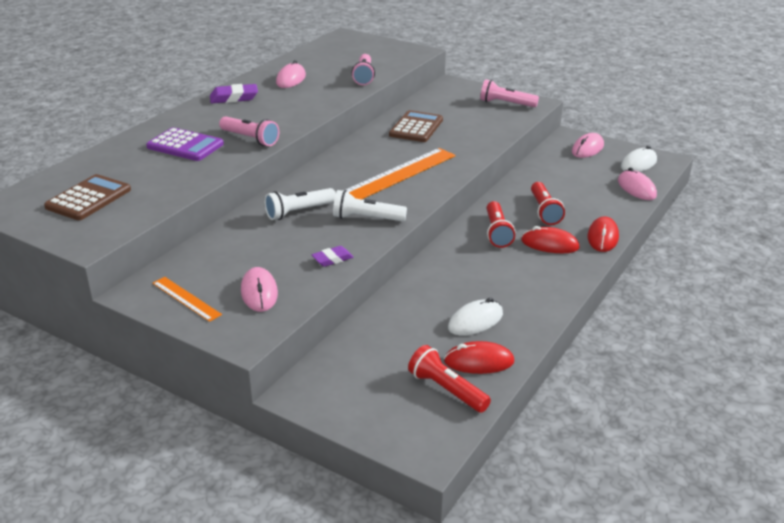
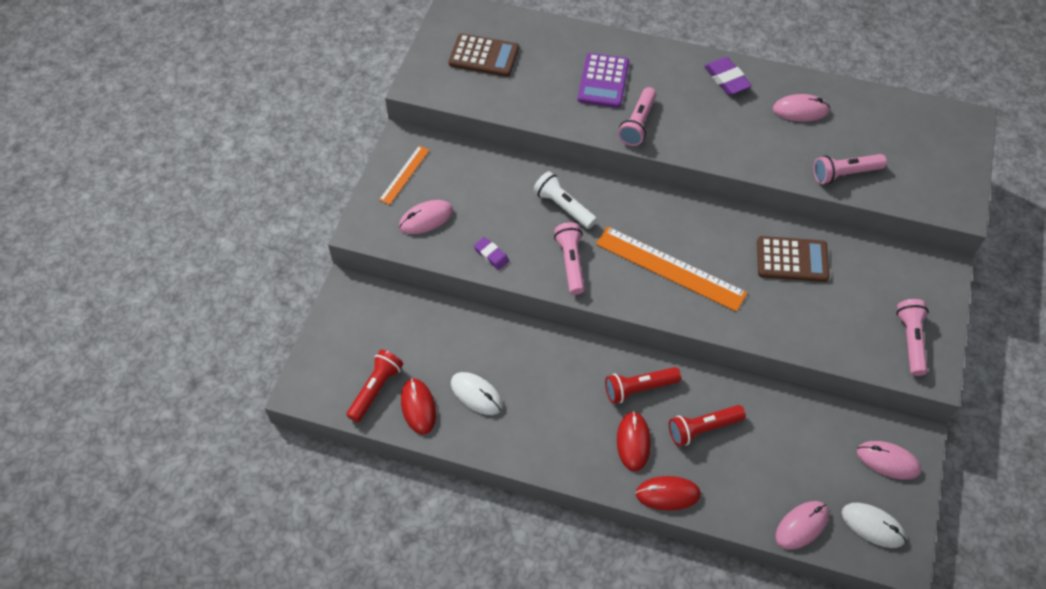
camera: 75 degrees right, 25 degrees up
(366, 218) = (571, 263): white flashlight -> pink flashlight

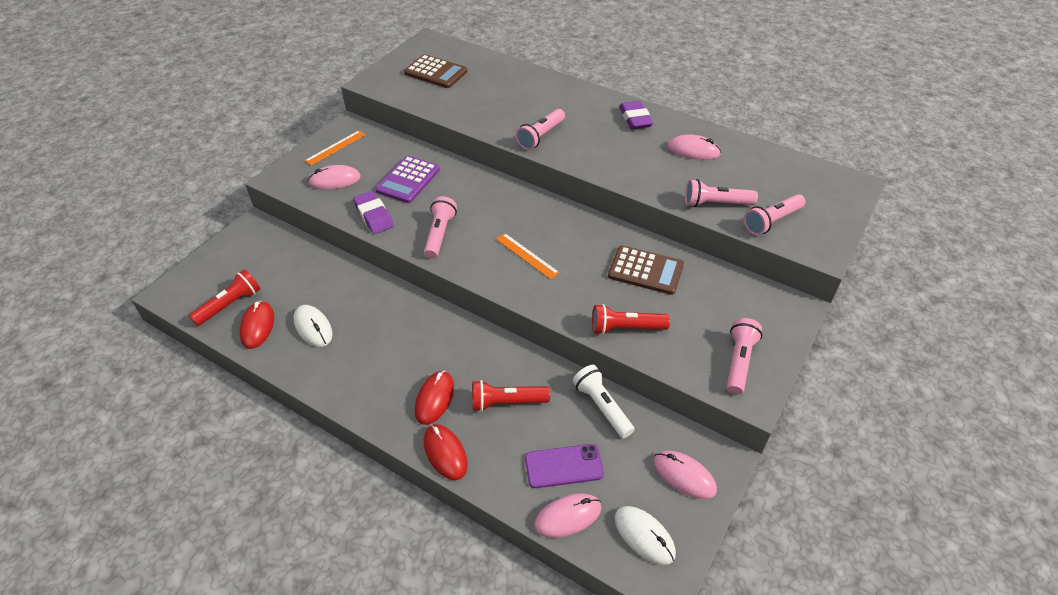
camera: 15 degrees right, 10 degrees down
(491, 255) = (374, 216): purple eraser -> purple eraser, size x1.54
(563, 207) = (455, 192): white flashlight -> white flashlight (602, 406)
(603, 81) = (526, 103): purple calculator -> purple calculator (408, 180)
(639, 388) = (462, 354): red flashlight -> red flashlight (625, 328)
(667, 494) = (445, 453): red mouse -> red mouse turned 45 degrees clockwise
(670, 268) = (526, 256): orange ruler -> orange ruler, size x0.53
(780, 479) = (564, 466): none -> purple phone
(904, 184) = (772, 221): none -> pink flashlight

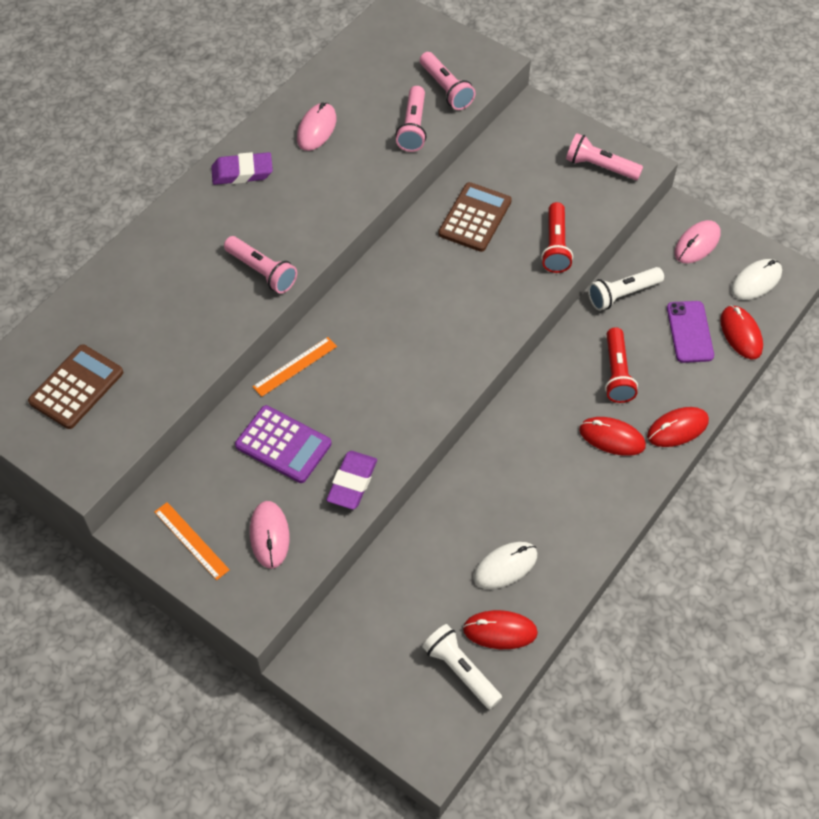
camera: 85 degrees left, 10 degrees up
(230, 305) = (460, 670): red flashlight -> white flashlight
(374, 216) = (352, 483): purple eraser -> purple eraser turned 45 degrees counterclockwise
(439, 234) = (396, 408): pink flashlight -> none
(526, 256) = (442, 322): orange ruler -> orange ruler (295, 366)
(568, 516) = (741, 334): pink mouse -> red mouse

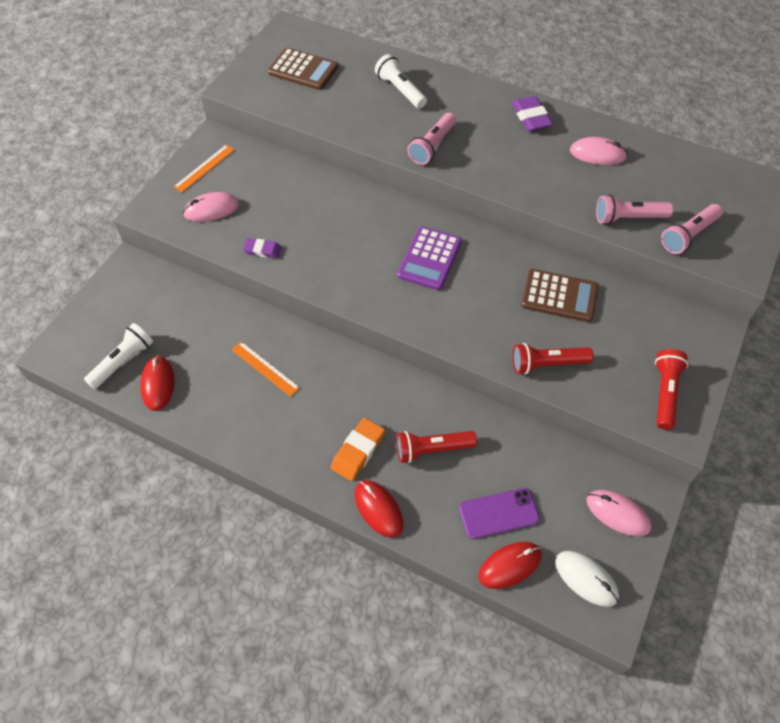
camera: 80 degrees right, 0 degrees up
(283, 444) = (292, 204): purple calculator -> purple calculator (430, 259)
(295, 366) = (365, 199): orange ruler -> orange ruler (265, 368)
(352, 483) = (262, 250): purple eraser -> purple eraser, size x0.65
(505, 566) = (217, 381): white mouse -> none
(600, 167) = (665, 393): pink flashlight -> red flashlight
(612, 438) = (358, 451): red mouse -> orange eraser
(622, 294) = (528, 446): white flashlight -> white flashlight (400, 90)

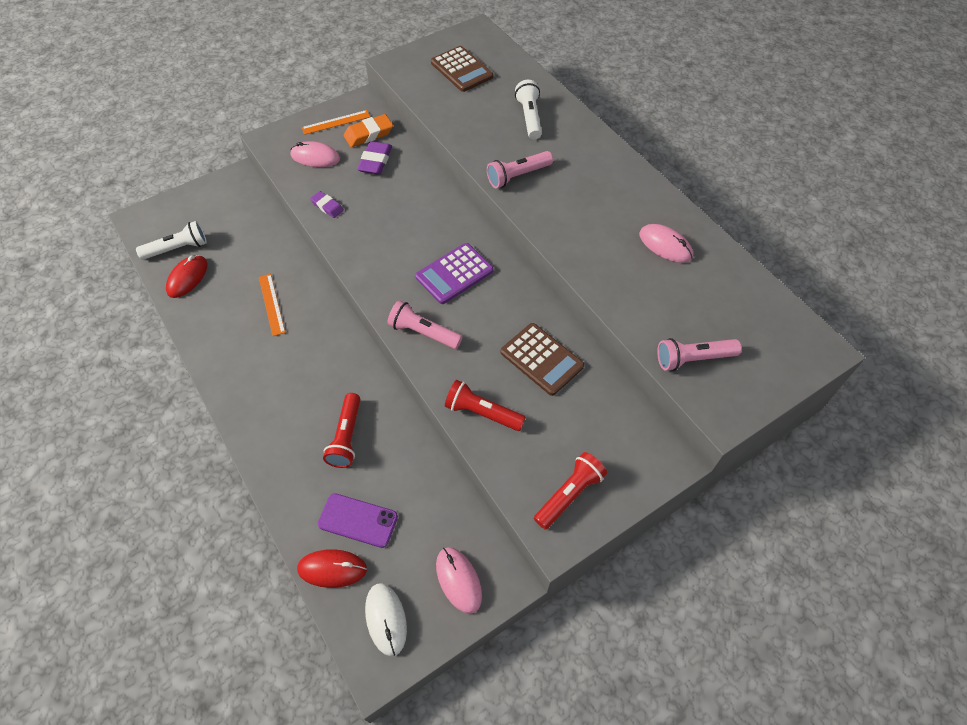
camera: 30 degrees right, 0 degrees up
(358, 451) = (288, 407): orange eraser -> orange eraser (368, 134)
(378, 509) = (267, 462): red mouse -> none
(432, 449) = (346, 437): red flashlight -> red flashlight turned 105 degrees counterclockwise
(531, 117) = (628, 187): purple eraser -> purple eraser (375, 161)
(628, 218) = (646, 316): pink flashlight -> pink flashlight (423, 333)

